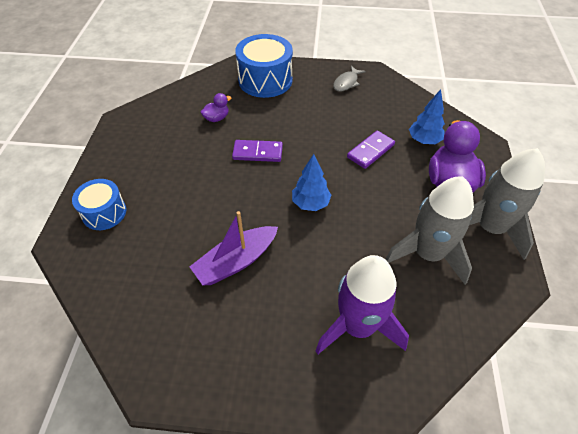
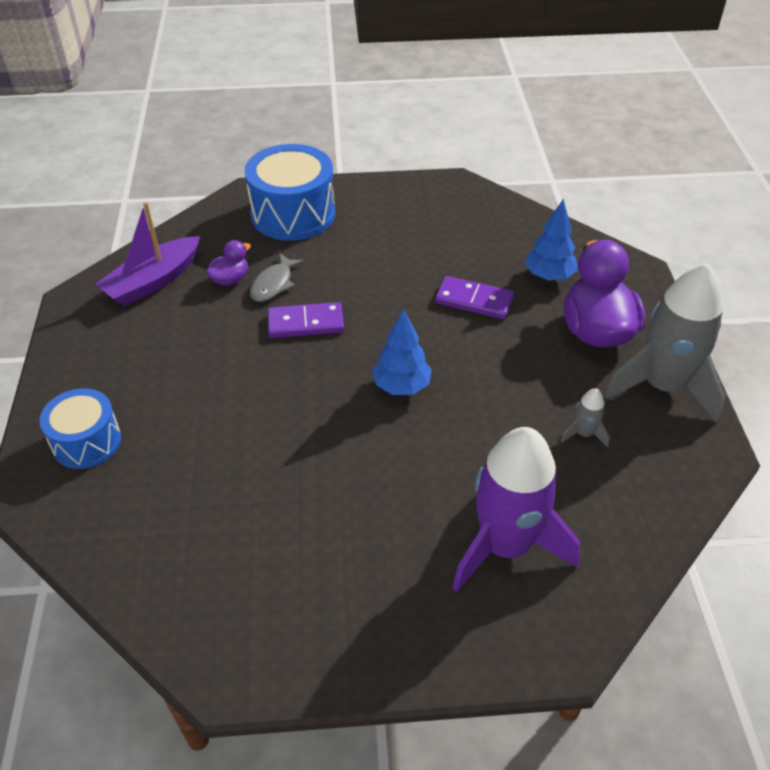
camera: 10 degrees left, 5 degrees down
(236, 262) = (309, 484): purple boat -> purple boat (153, 281)
(346, 83) = (418, 204): grey fish -> grey fish (273, 284)
(370, 151) = (474, 300): purple domino -> purple domino turned 75 degrees clockwise
(427, 254) = (584, 434): grey rocket -> grey rocket, size x0.41

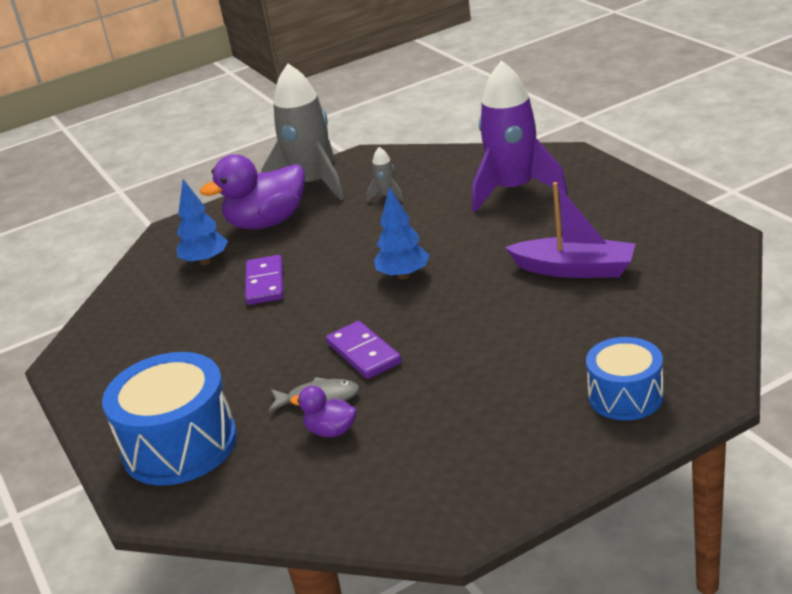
camera: 110 degrees left, 15 degrees down
(153, 281) = (375, 486): purple boat -> purple boat (575, 269)

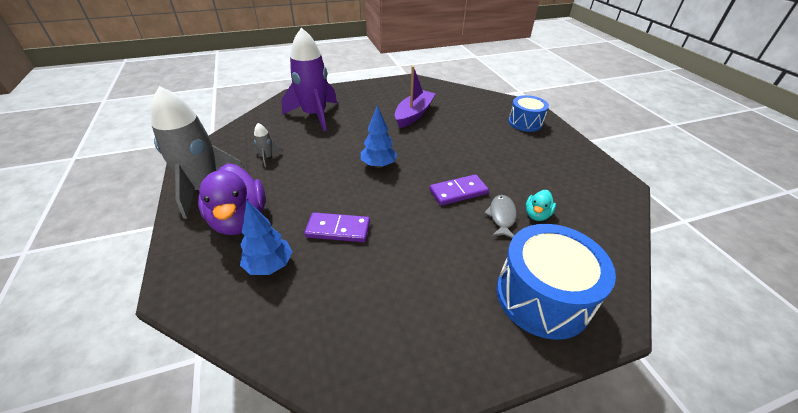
camera: 85 degrees left, 10 degrees up
(331, 431) = (537, 215): purple duck -> turquoise duck

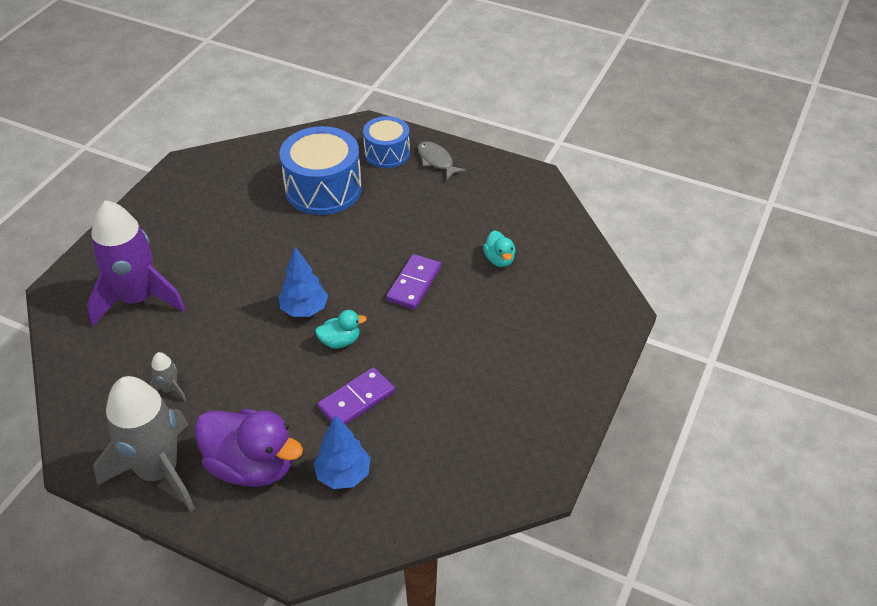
camera: 45 degrees left, 5 degrees up
(374, 192) = (340, 341): none -> turquoise duck
(414, 114) = (257, 218): purple boat -> none
(501, 216) = (474, 282): grey fish -> grey fish (436, 161)
(542, 296) = (566, 329): blue drum -> blue drum (323, 189)

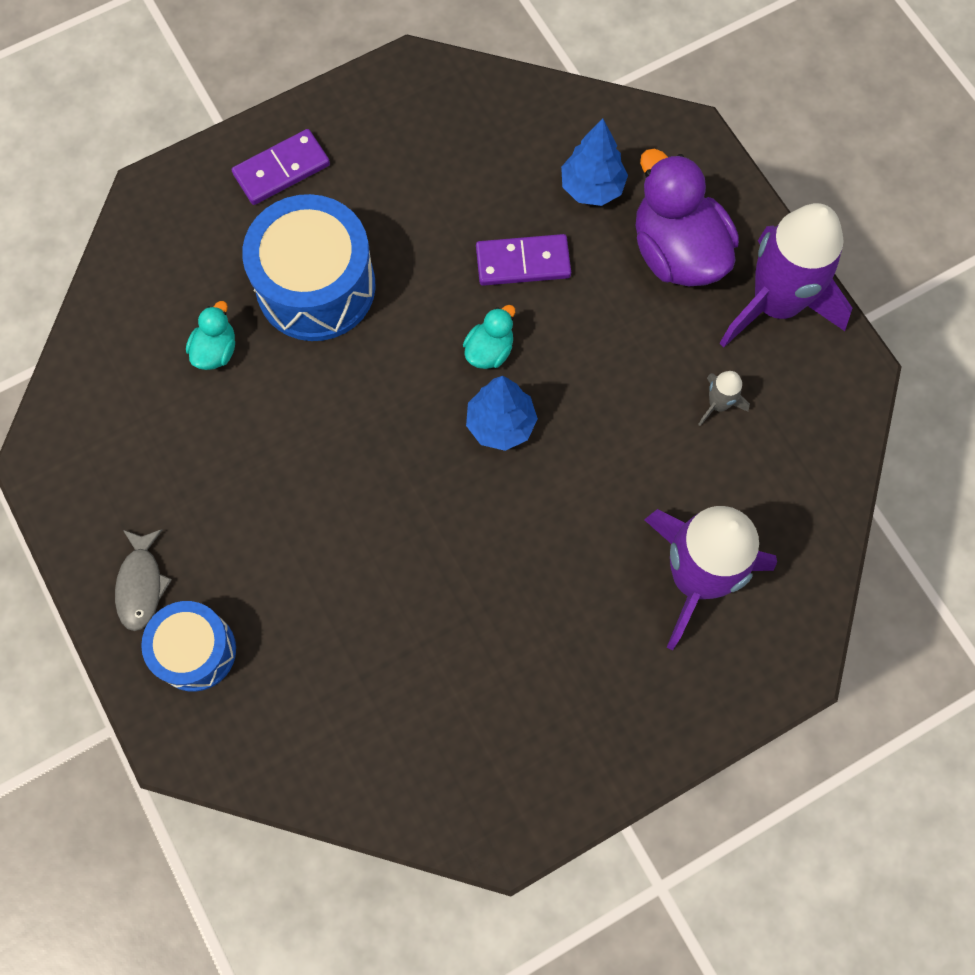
camera: 145 degrees left, 25 degrees up
(159, 471) = (775, 304): grey rocket -> purple rocket
(323, 189) = (337, 633): blue drum -> blue drum (316, 286)
(340, 341) = (489, 350): turquoise duck -> turquoise duck turned 105 degrees clockwise
(413, 284) = (345, 380): purple domino -> purple domino (282, 170)

